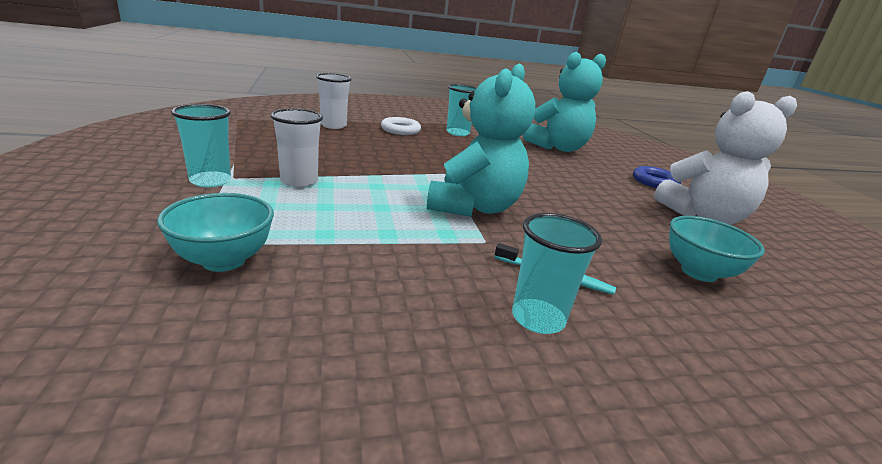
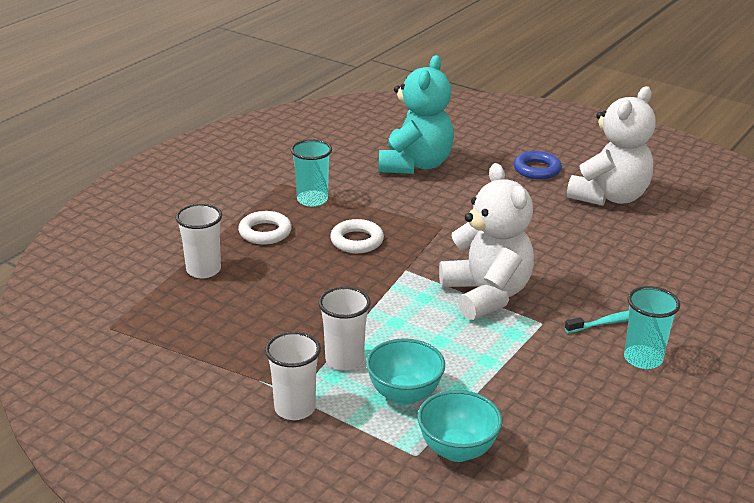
camera: 40 degrees left, 5 degrees up
(210, 181) = (295, 408): turquoise cup -> white cup
(444, 152) = (357, 241): none -> white ring
(474, 207) = (486, 295): turquoise teddy bear -> white teddy bear
(698, 272) = (663, 261): turquoise bowl -> turquoise bowl (404, 394)

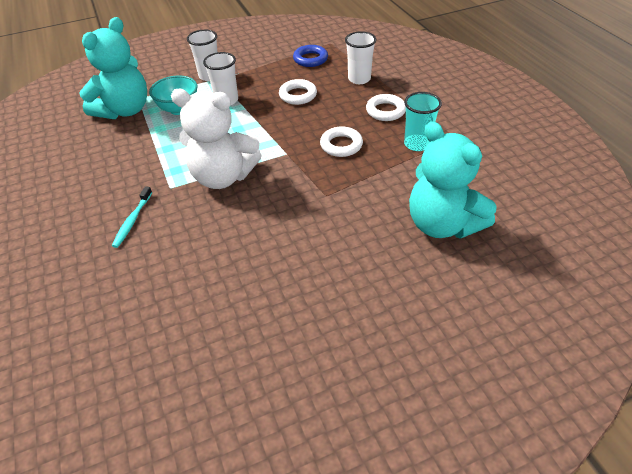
camera: 125 degrees right, 15 degrees up
(282, 304) = (298, 95): none -> white ring
(457, 450) = (124, 110): turquoise bowl -> turquoise teddy bear
(537, 170) = (376, 312): blue ring -> blue ring (310, 59)
(609, 197) = (280, 340): white teddy bear -> none
(643, 359) = (87, 214): turquoise cup -> none

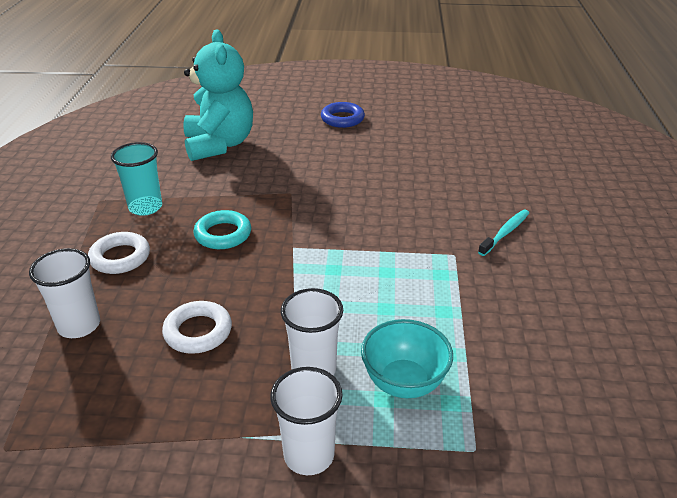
camera: 155 degrees left, 10 degrees down
(124, 110) = (506, 424): turquoise teddy bear -> none
(223, 177) = (385, 245): white teddy bear -> none
(310, 59) = (92, 413): blue ring -> blue ring (342, 119)
(341, 145) = (223, 234): white ring -> turquoise ring

